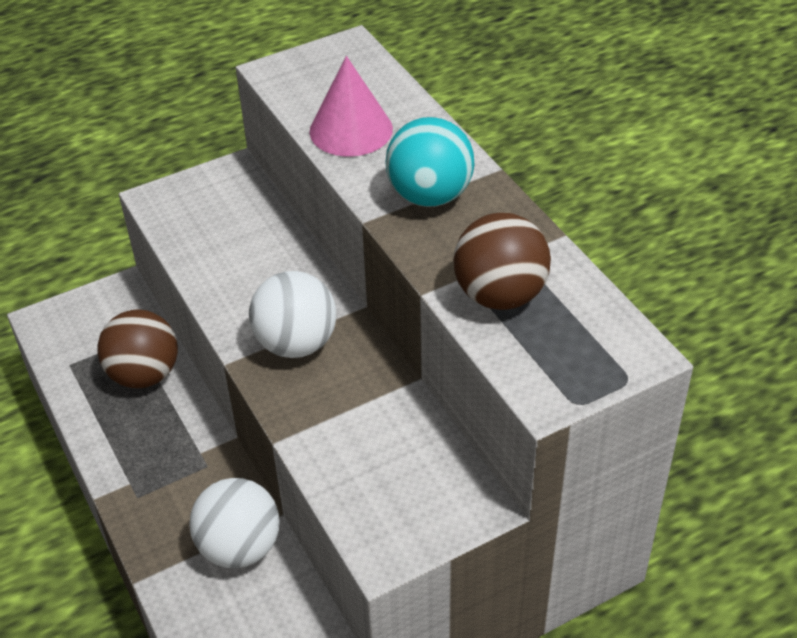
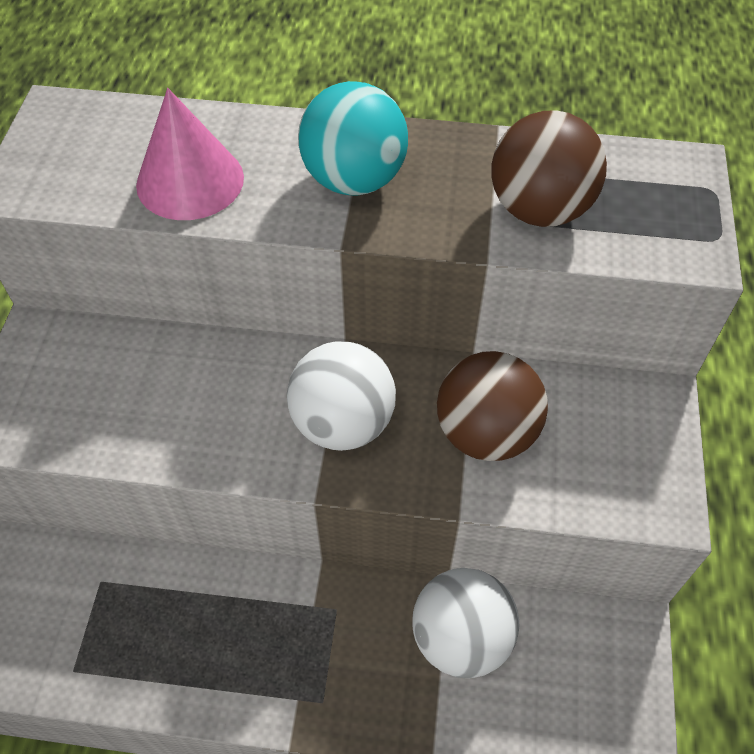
camera: 55 degrees left, 10 degrees up
(144, 374) = (161, 600): brown ball -> brown ball (486, 433)

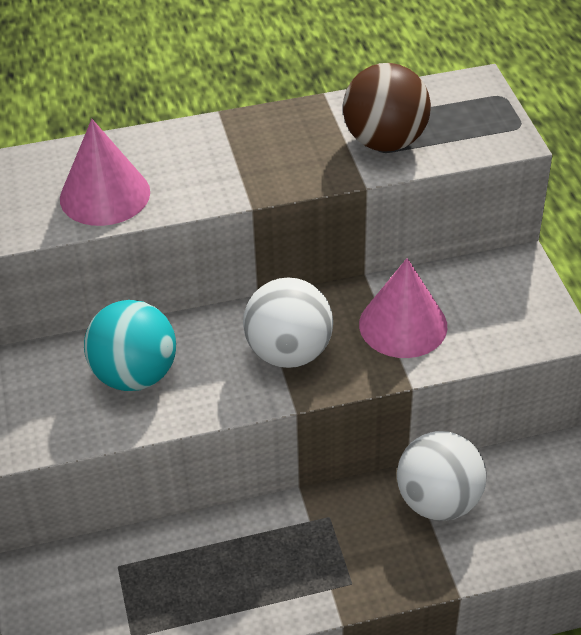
camera: 20 degrees left, 10 degrees down
(354, 179) = (235, 159): turquoise ball -> turquoise ball (135, 375)
(486, 433) = (403, 325): brown ball -> pink cone

